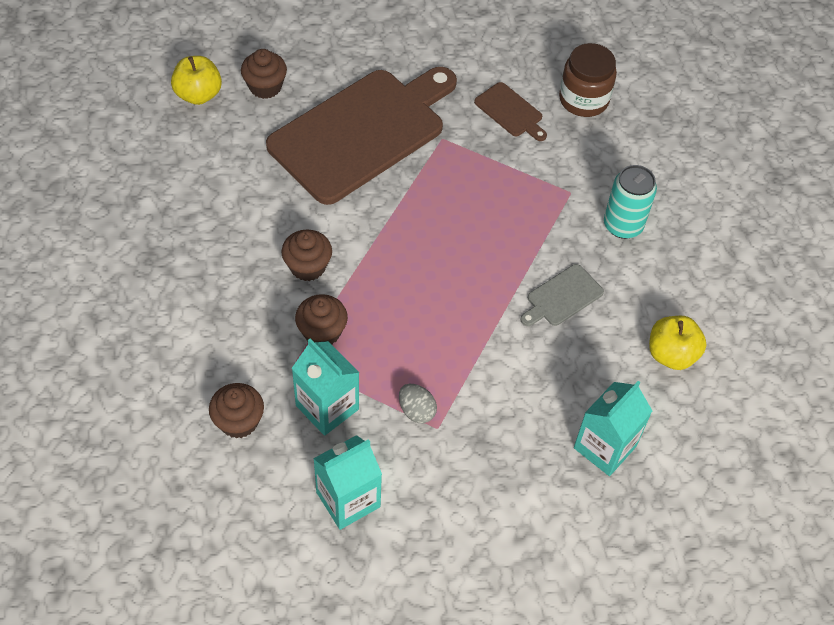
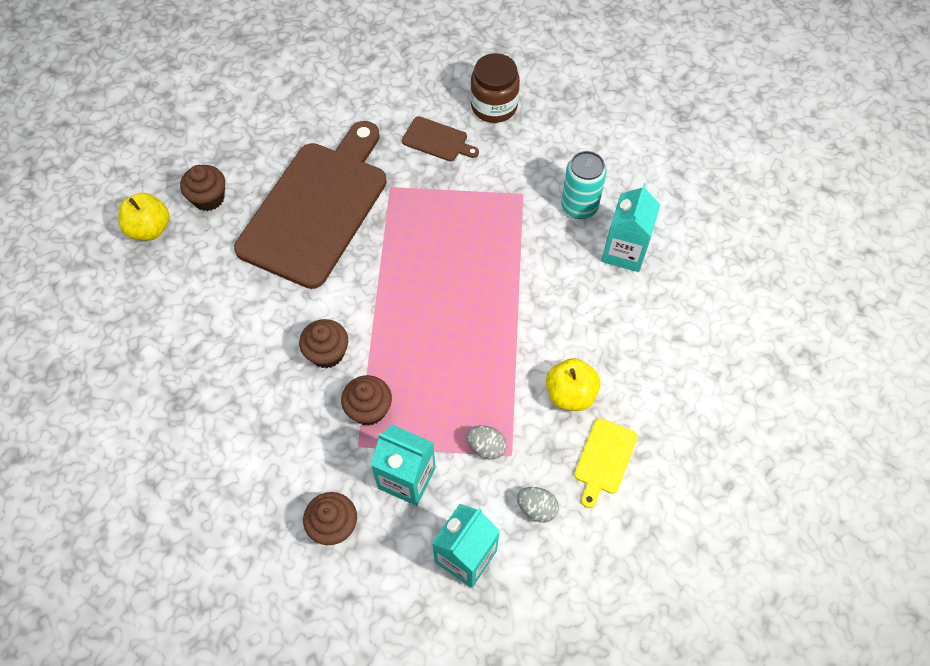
camera: 20 degrees left, 5 degrees up
(437, 486) = (536, 508): none -> grey egg
(527, 469) = (604, 459): none -> yellow cutting board
(562, 297) = (560, 291): grey cutting board -> none
(605, 447) = (658, 411): turquoise carton -> turquoise carton (624, 251)
(671, 354) = (672, 305): yellow apple -> yellow apple (570, 394)

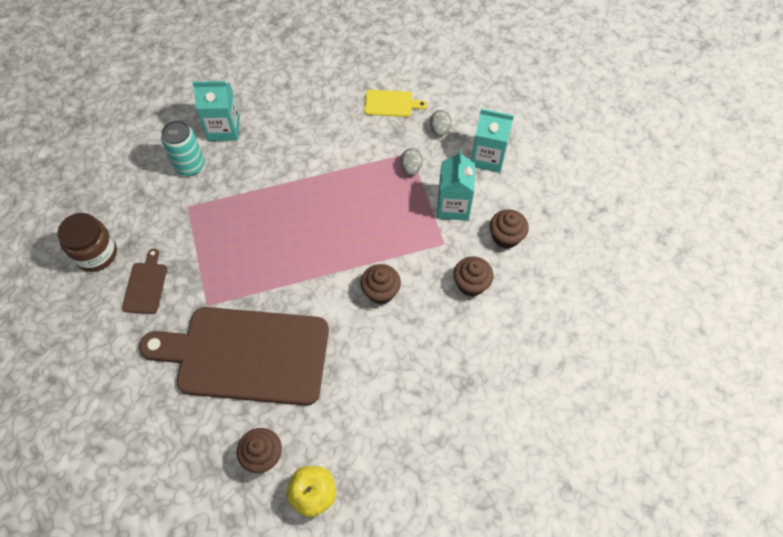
camera: 110 degrees left, 0 degrees up
(369, 409) = (414, 247): brown cupcake -> brown cupcake (471, 284)
(570, 394) = (352, 132): yellow apple -> none

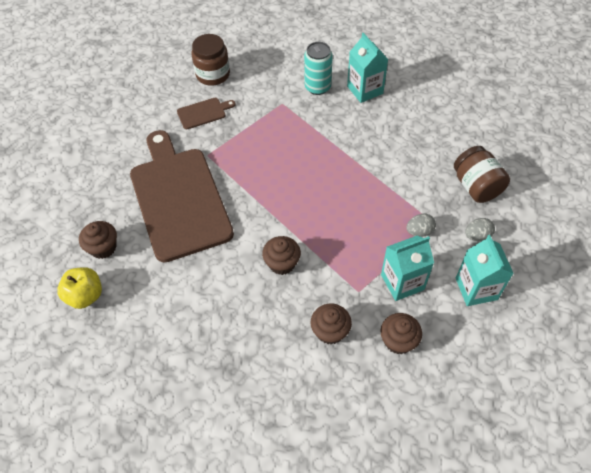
camera: 65 degrees right, 5 degrees down
(391, 103) = (476, 186): yellow cutting board -> brown jar

